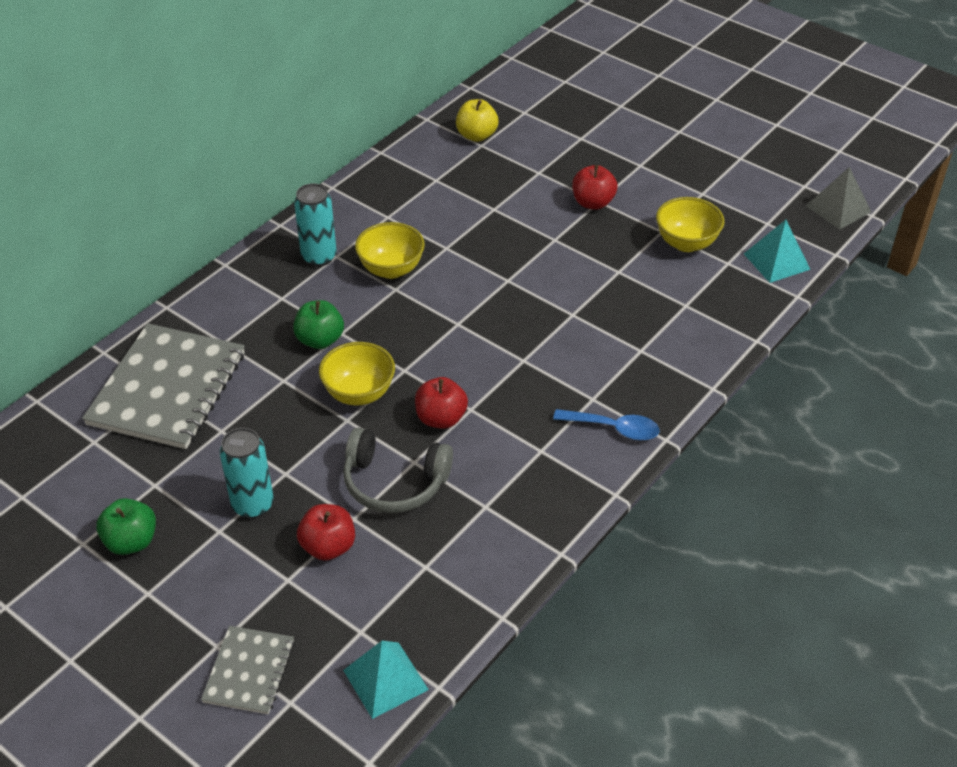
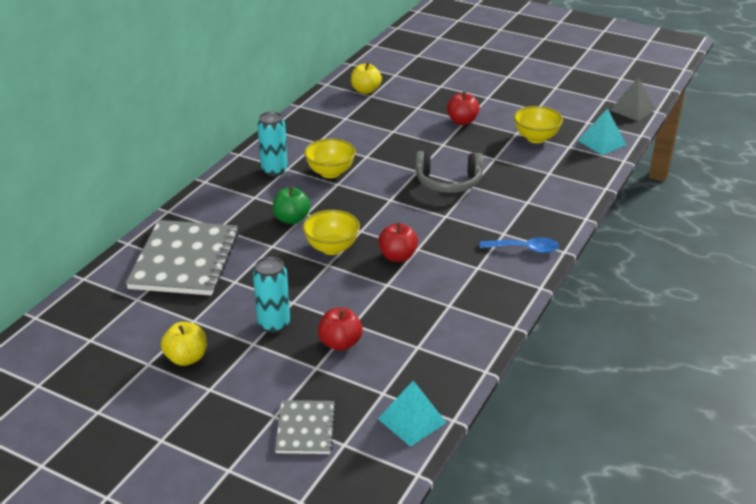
camera: 10 degrees left, 10 degrees down
(131, 541) = (186, 358): green apple -> yellow apple
(394, 482) = (376, 298): grey headphones -> grey headphones (448, 182)

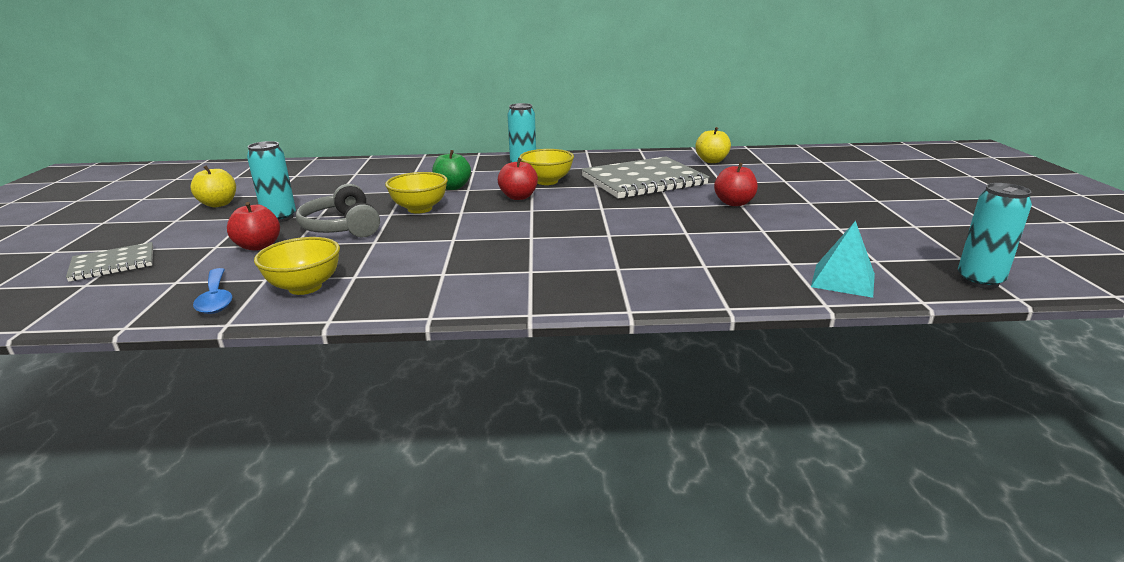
camera: 60 degrees right, 10 degrees down
(185, 260) = (358, 174): grey notebook -> grey notebook (643, 181)
(397, 256) = (429, 235): red apple -> red apple (518, 197)
(411, 420) = (124, 306): turquoise pyramid -> none
(448, 182) = (600, 224): grey headphones -> grey headphones (342, 227)
(524, 249) = (508, 289): blue spoon -> blue spoon (216, 298)
(536, 138) = (772, 242): yellow bowl -> yellow bowl (305, 287)
(632, 109) = (979, 281): grey pyramid -> turquoise can

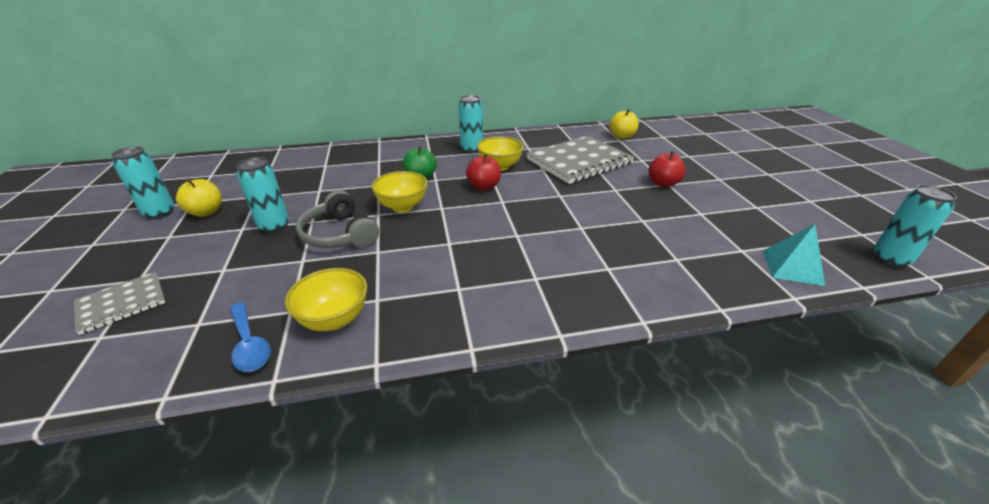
camera: 10 degrees left, 10 degrees up
(174, 203) = (160, 213): none -> turquoise can
(259, 246) = (267, 266): red apple -> none

